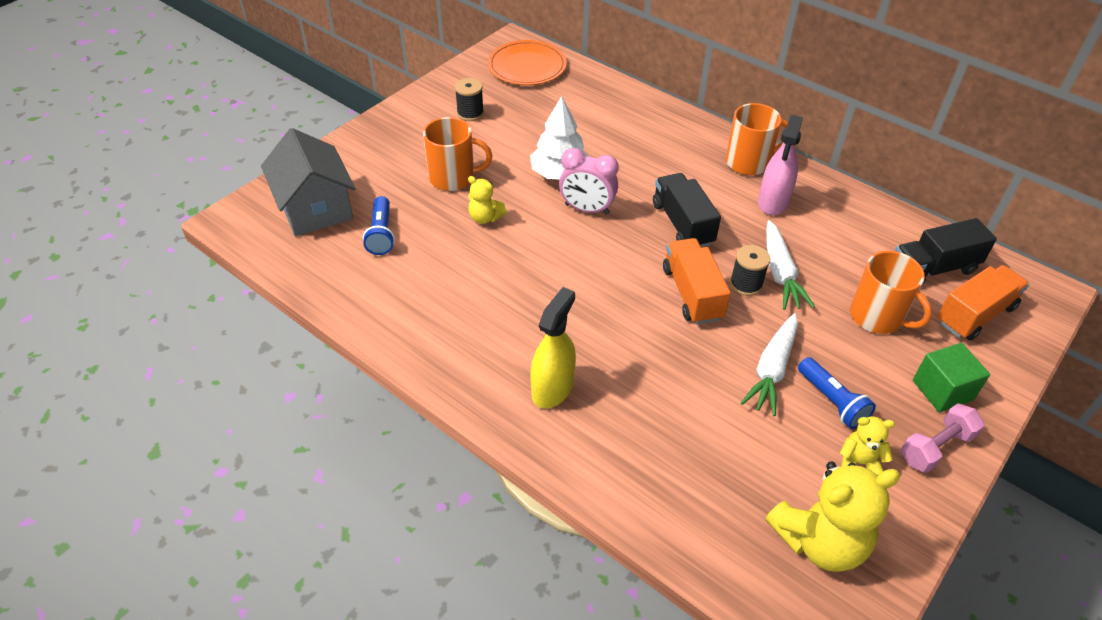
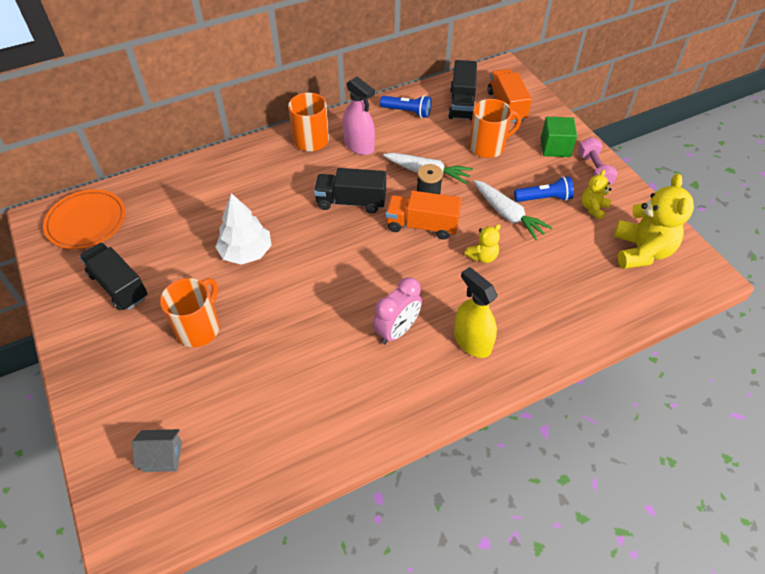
camera: 65 degrees left, 5 degrees up
(315, 208) = (163, 456): grey house -> grey house, size x0.49
(381, 234) = (236, 408): blue flashlight -> blue flashlight (407, 112)
(470, 113) = (118, 286): black spool -> black truck
(485, 218) = (265, 322): yellow teddy bear -> yellow teddy bear (482, 256)
(587, 209) = (299, 251): pink clock -> pink clock (397, 331)

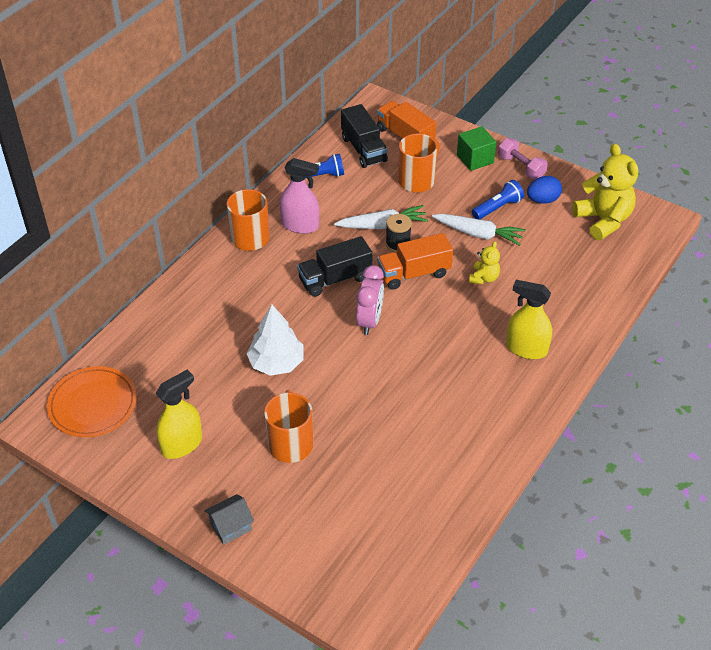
camera: 30 degrees left, 5 degrees down
(118, 286) = (182, 444): black truck -> yellow spray bottle
(163, 456) = (350, 553): grey house -> grey house (231, 526)
(397, 331) = (461, 368): pink clock -> pink clock (369, 321)
(593, 208) = (542, 200): yellow teddy bear -> blue egg

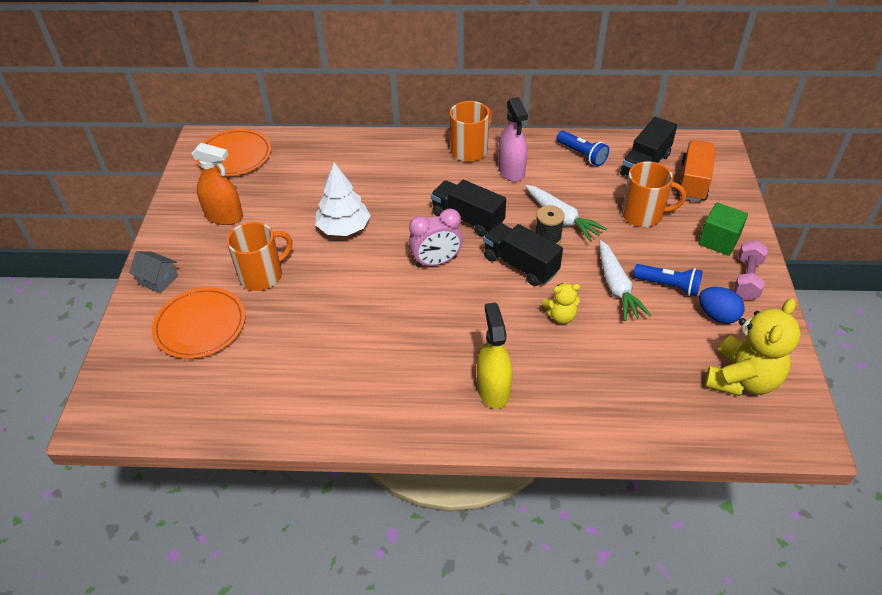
camera: 60 degrees right, 0 degrees up
(182, 444) = (224, 216): yellow spray bottle -> orange spray bottle
(319, 512) = (200, 325): none -> orange plate
(414, 273) = (520, 265): orange truck -> black truck

